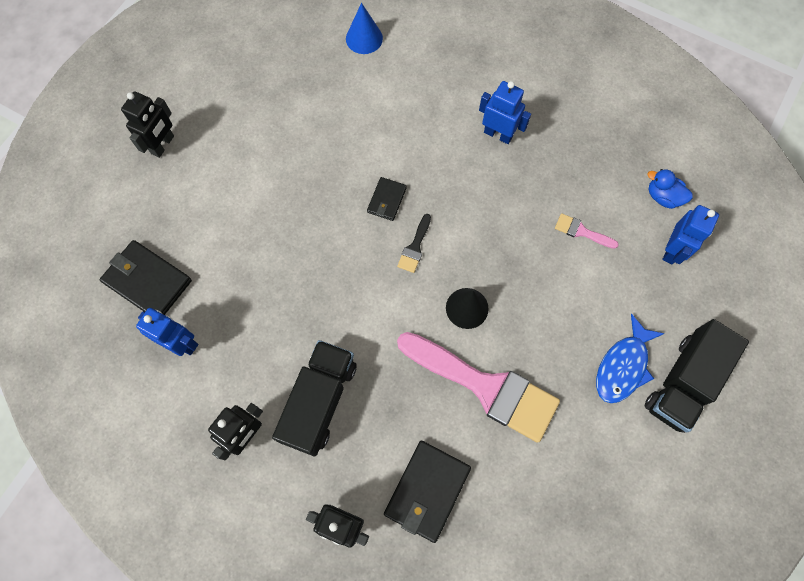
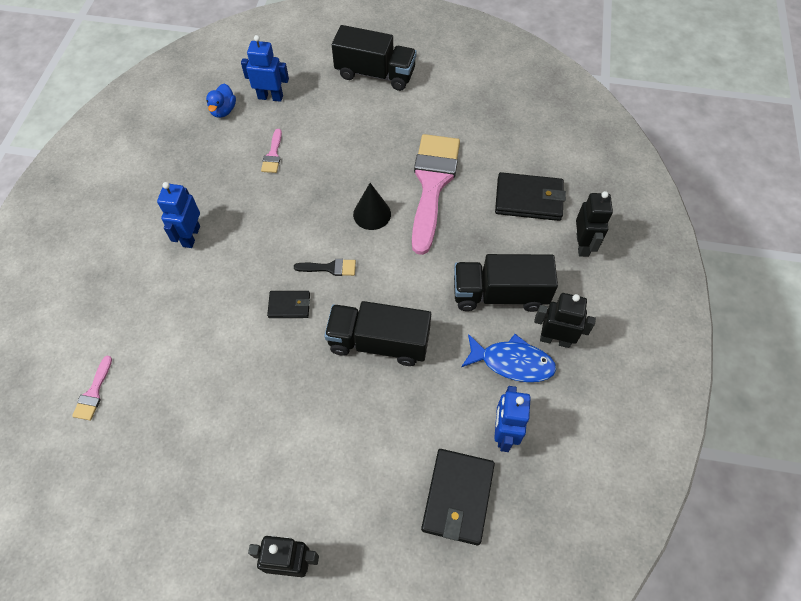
camera: 110 degrees left, 10 degrees down
(316, 266) = (379, 342): none -> black truck
(364, 38) = (93, 393): blue cone -> pink brush
(623, 366) = (378, 108): blue fish -> blue fish (512, 362)

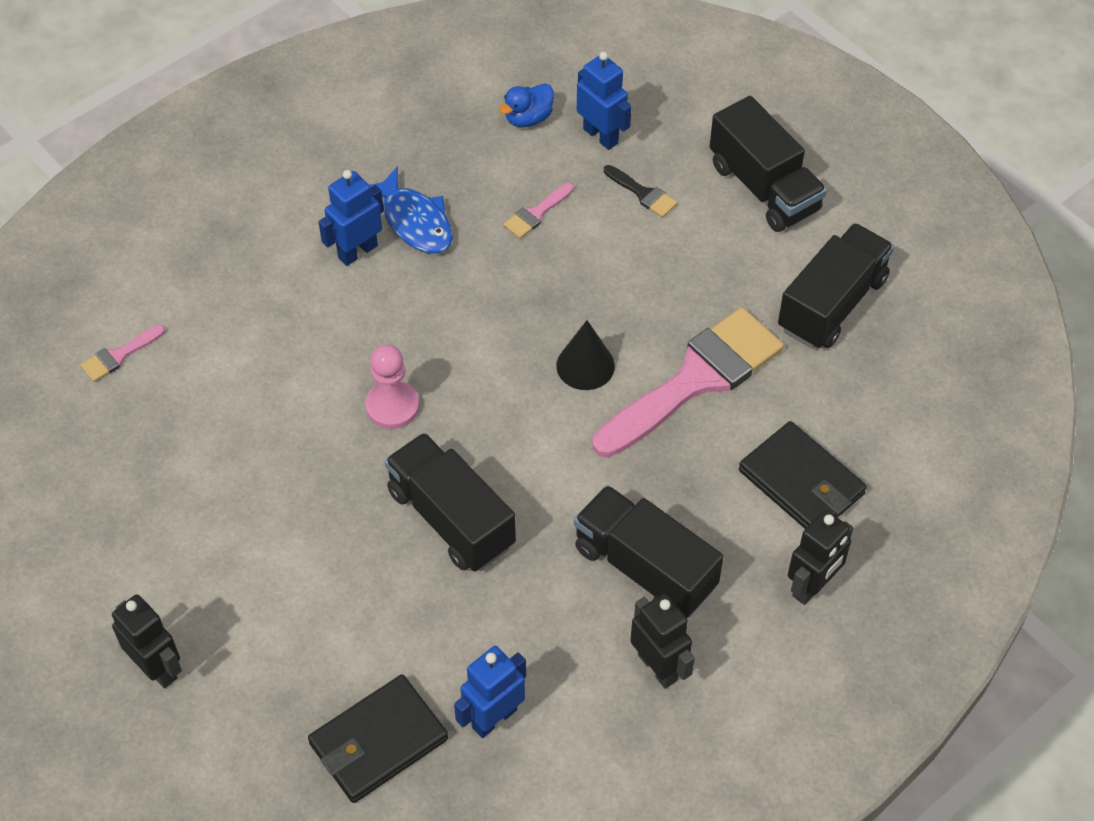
camera: 40 degrees right, 5 degrees down
(289, 305) = (392, 406): black wallet -> pink pawn
(330, 268) = (476, 395): black brush -> black brush (643, 193)
(459, 107) = (832, 304): none -> black truck
(512, 362) = (580, 653): blue fish -> blue fish (415, 221)

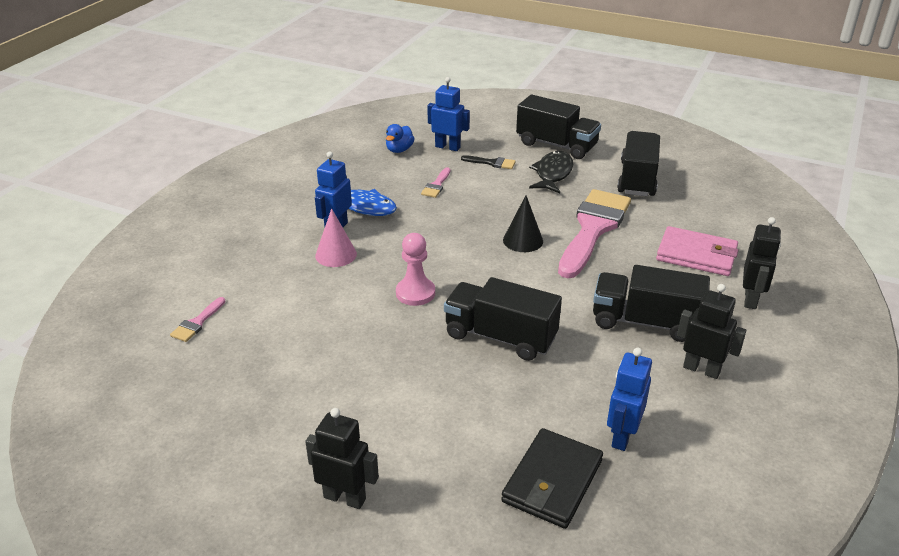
camera: 25 degrees left, 20 degrees down
(332, 301) = (336, 255): none -> pink cone
(715, 248) = (553, 174): none -> black fish
(801, 482) = (696, 255): black wallet -> pink wallet

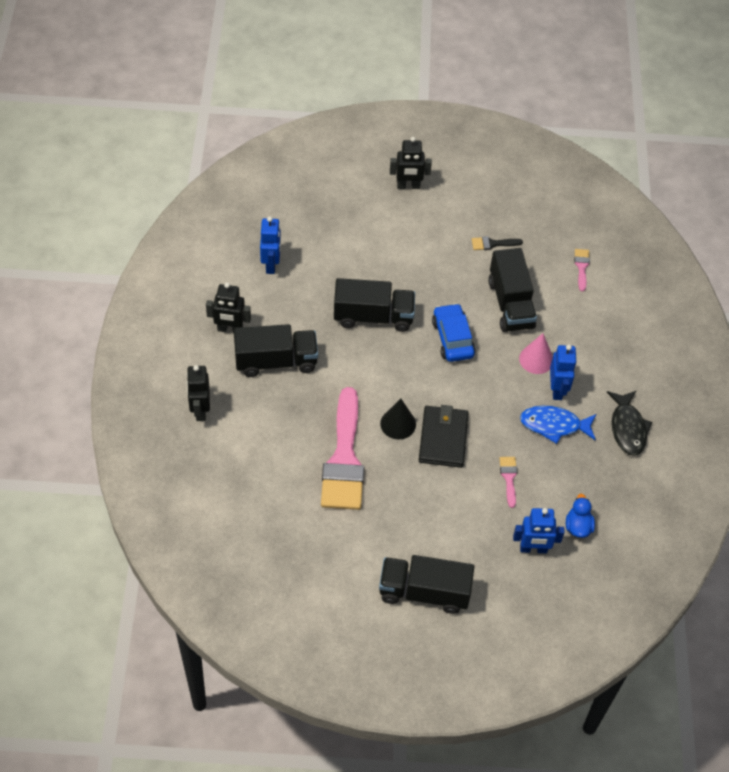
camera: 155 degrees right, 20 degrees up
(415, 293) = (452, 338): pink pawn -> blue car
(492, 163) = (475, 534): black brush -> black brush (492, 244)
(552, 481) = (303, 225): black wallet -> black wallet (443, 438)
(553, 174) = (408, 535): black fish -> black fish (627, 428)
(637, 179) = (323, 553): black truck -> black truck (510, 304)
(696, 255) = (249, 451): pink wallet -> none

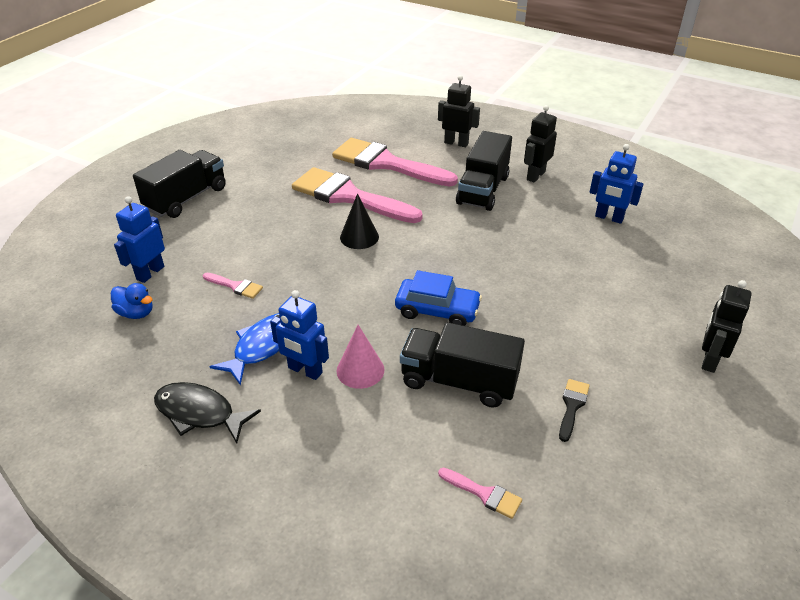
camera: 120 degrees right, 15 degrees down
(271, 453) = (386, 164): none -> pink brush
(373, 316) = (503, 262): black truck -> none
(443, 438) = (319, 259): black wallet -> none

